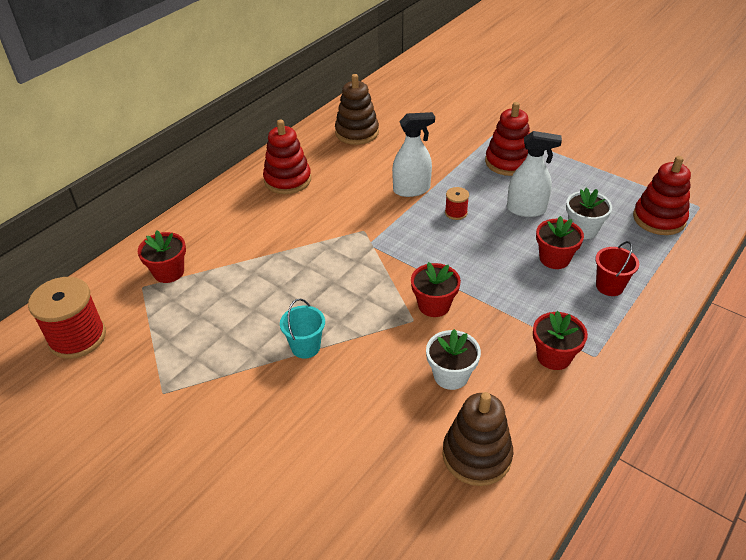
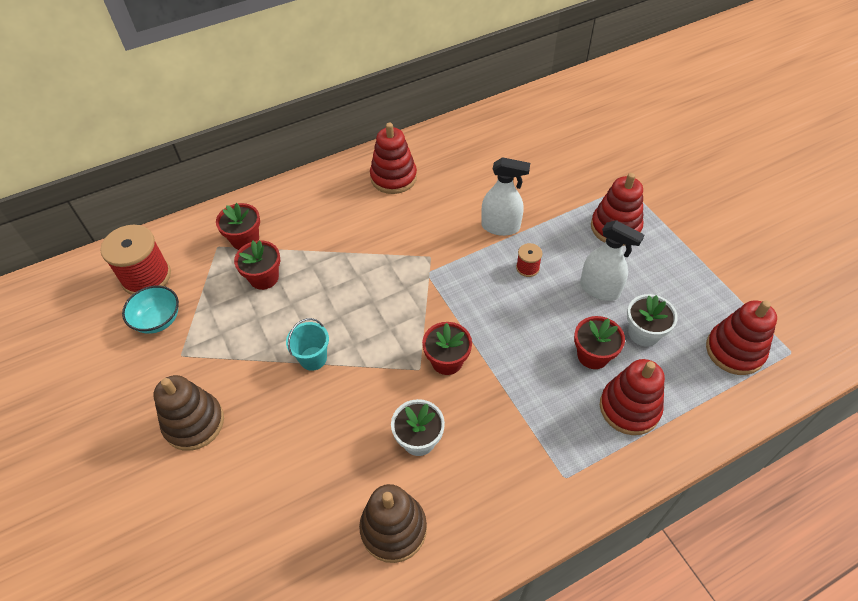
camera: 25 degrees right, 10 degrees up
(116, 371) = (158, 320): none -> turquoise bowl
(357, 132) = (486, 144): brown stacking toy -> brown stacking toy (194, 423)
(554, 356) = (525, 461): red flower pot -> red flower pot (264, 278)
(609, 286) = (629, 408): red bucket -> red stacking toy

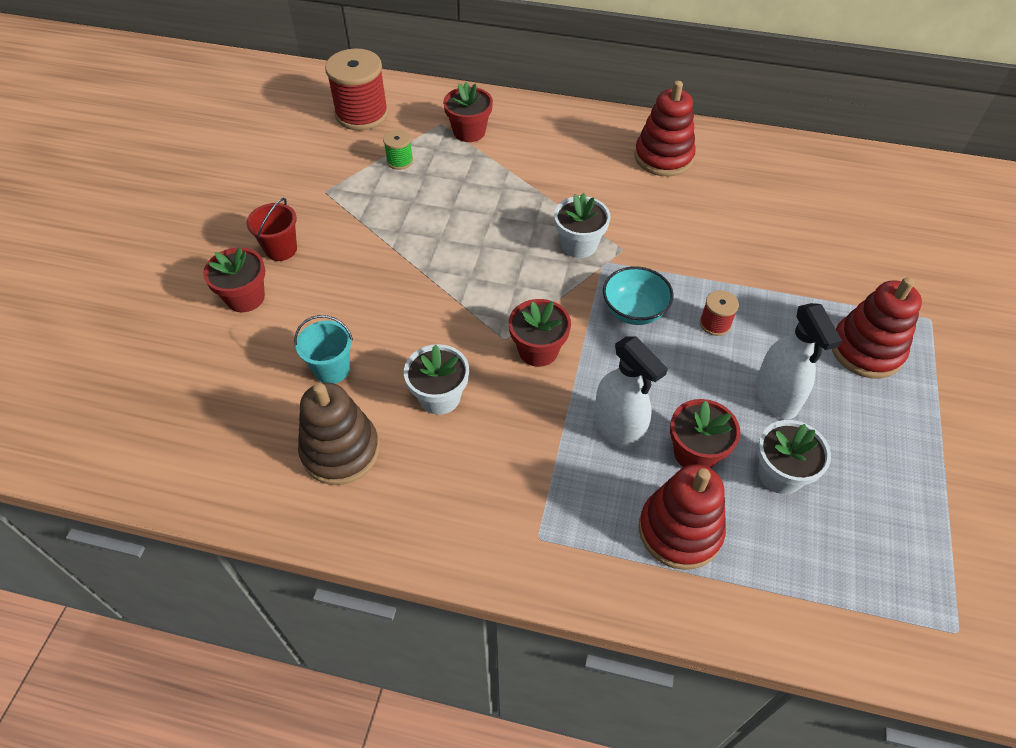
camera: 40 degrees right, 0 degrees up
(158, 320) = (336, 153): turquoise bowl -> turquoise bowl (634, 311)
(194, 423) = (281, 249): brown stacking toy -> red bucket
(215, 294) = (400, 161): none -> green spool
(264, 278) = (452, 173): red flower pot -> red flower pot (245, 298)
(313, 358) = (423, 265): turquoise bucket -> turquoise bucket (332, 369)
(401, 272) = (579, 245): none -> white flower pot
(500, 227) = (728, 267): white spray bottle -> white spray bottle (618, 428)
(734, 350) = (878, 573): red stacking toy -> none

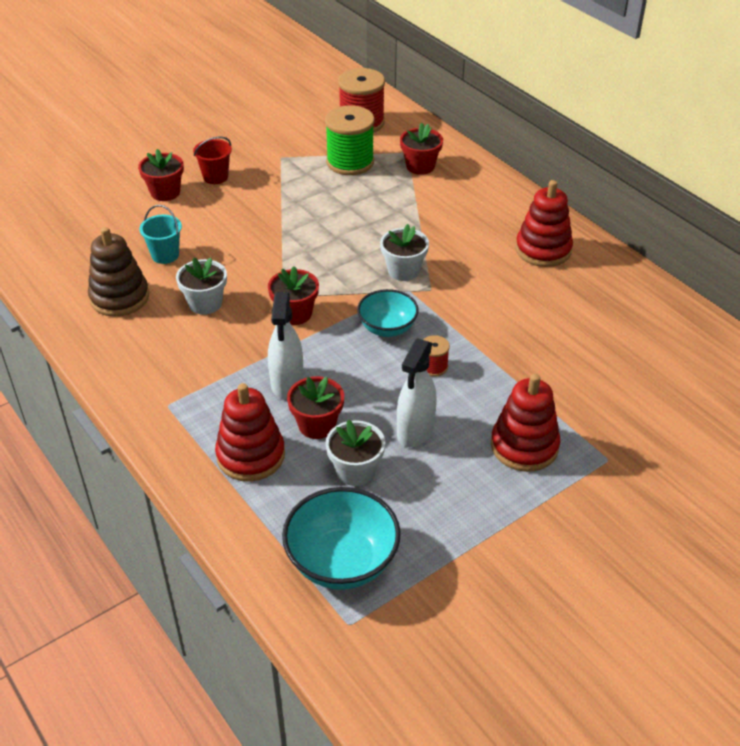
camera: 40 degrees right, 10 degrees down
(400, 161) = (350, 162): green spool -> green spool, size x2.09
(879, 575) = (342, 562): none -> turquoise bowl

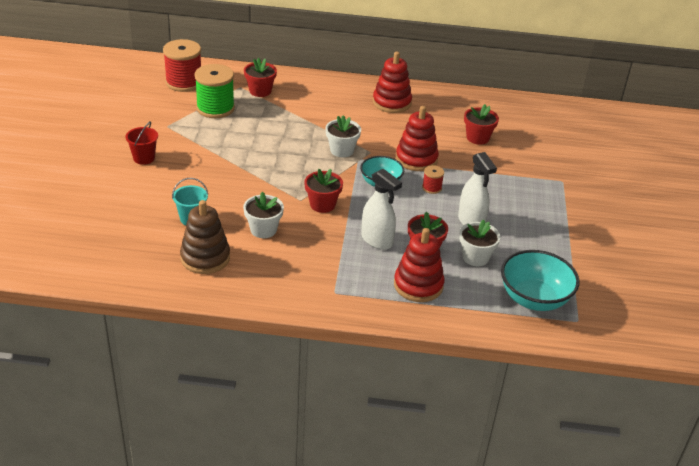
camera: 50 degrees left, 5 degrees down
(165, 192) = (125, 184): red flower pot -> red flower pot (477, 138)
(524, 446) = (524, 197): red stacking toy -> red stacking toy (416, 159)

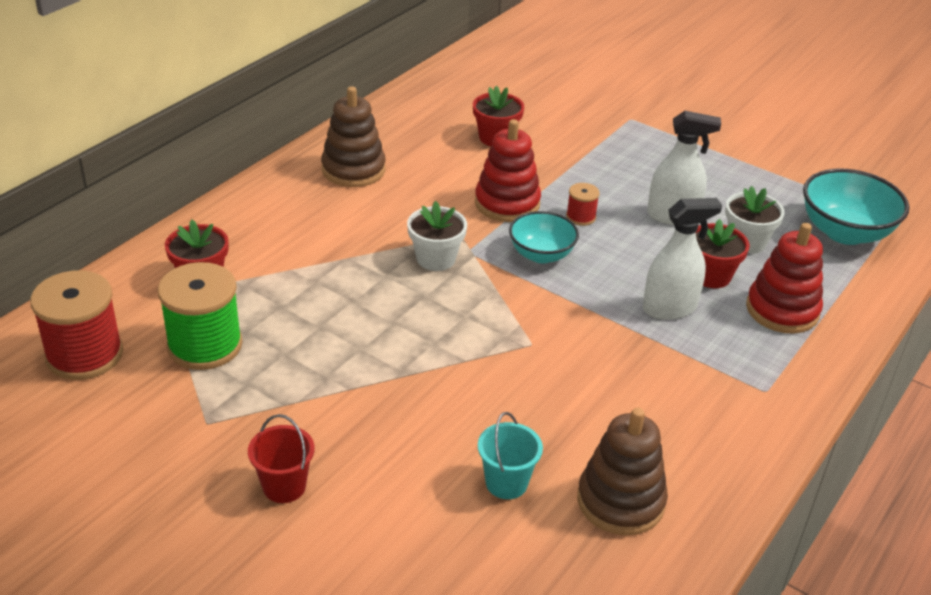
camera: 60 degrees left, 0 degrees up
(263, 229) = (583, 409): white flower pot -> none
(322, 204) = (557, 327): red flower pot -> none
(392, 103) = (353, 170): red stacking toy -> brown stacking toy

